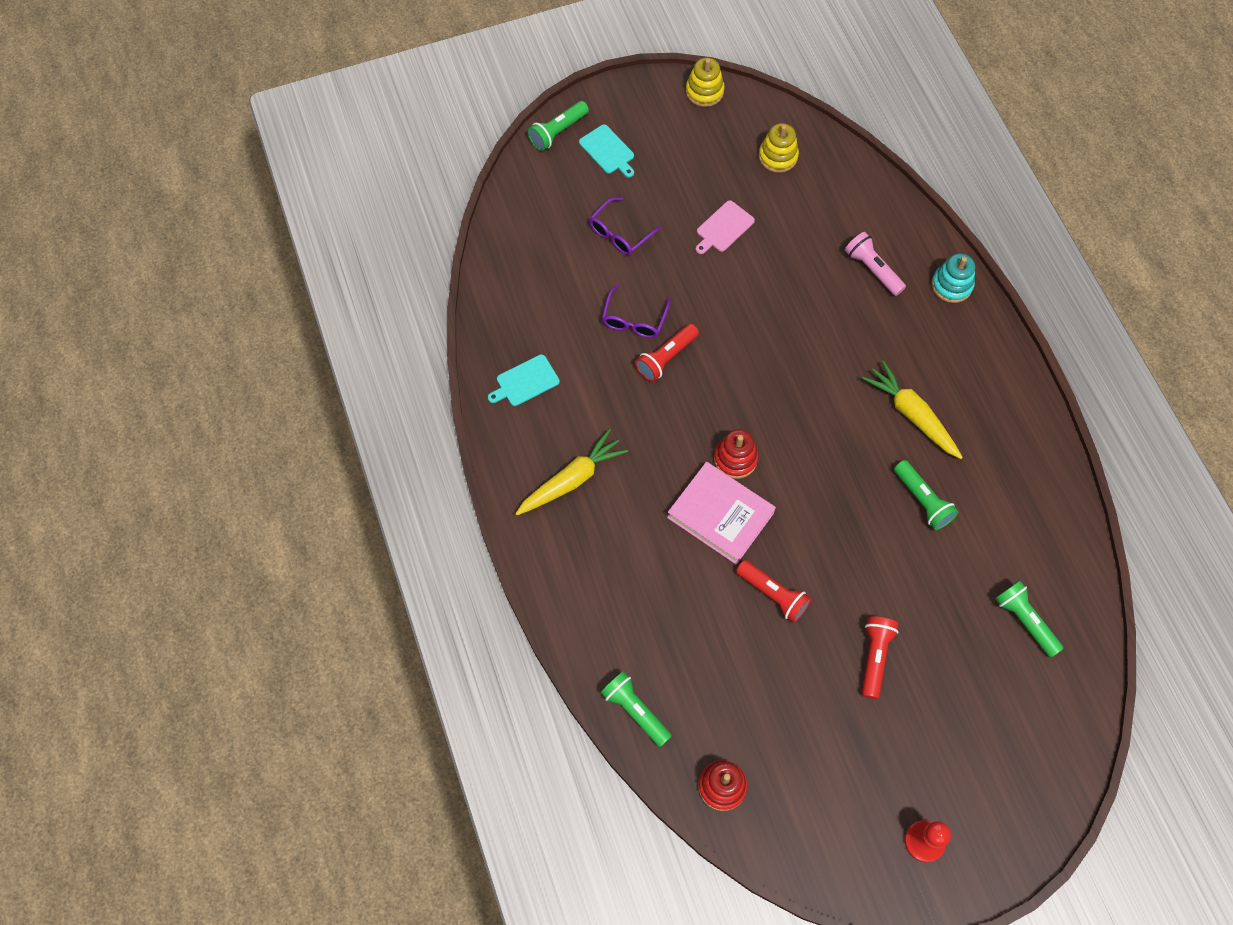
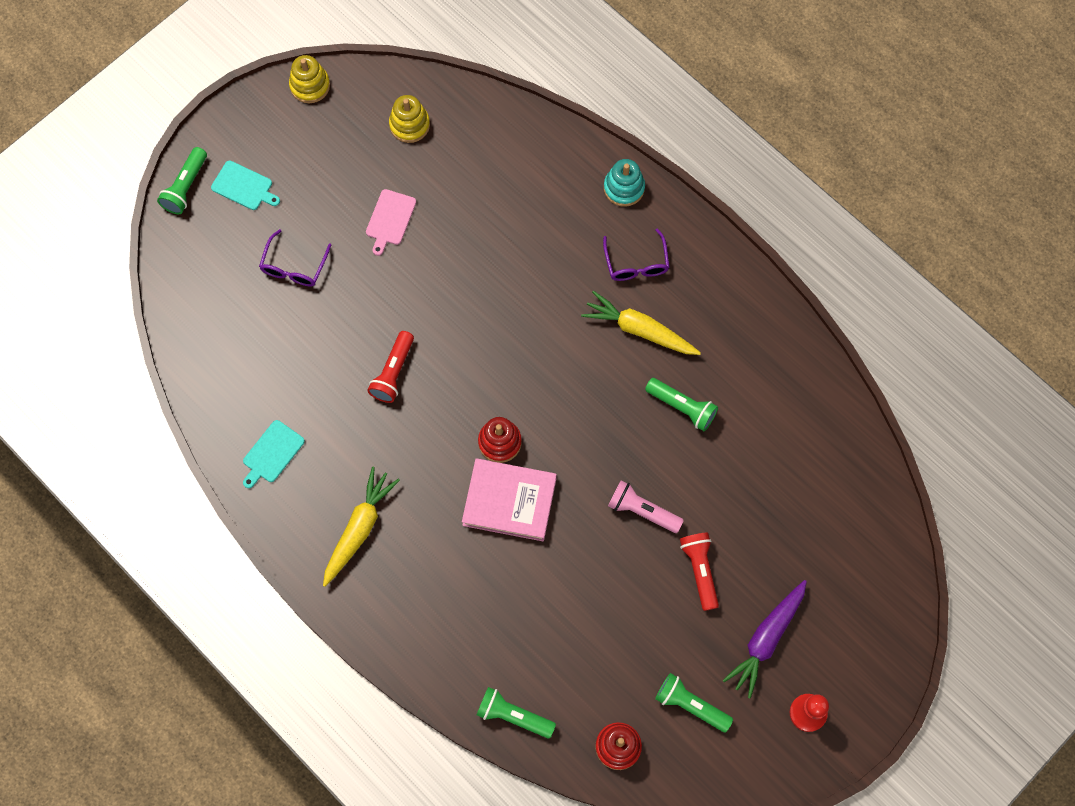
camera: 25 degrees left, 5 degrees up
(634, 319) = (346, 347): purple glasses -> purple glasses (636, 262)
(773, 595) = (588, 554): red flashlight -> none
(872, 269) = (546, 203): pink flashlight -> pink flashlight (642, 510)
(913, 751) = (766, 639): none -> purple carrot
(1025, 620) = (814, 478): green flashlight -> green flashlight (690, 705)

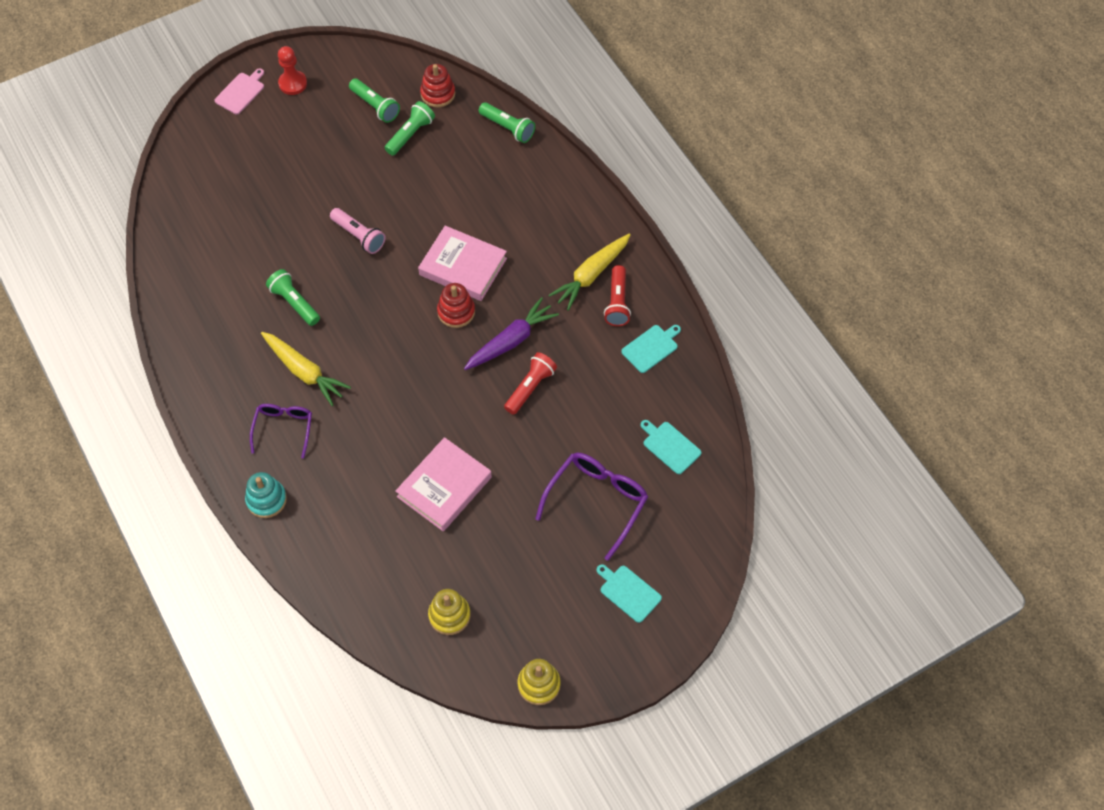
camera: 165 degrees left, 10 degrees down
(185, 187) = (686, 606): green flashlight -> green flashlight (410, 134)
(230, 344) = (670, 446): none -> turquoise cutting board
(294, 266) = (596, 502): purple glasses -> purple glasses, size x1.56
(390, 219) = (495, 524): pink cutting board -> pink cutting board (241, 92)
(452, 244) = (444, 487): none -> pink book
(700, 570) = (331, 186): red flashlight -> red flashlight (617, 302)
(766, 639) = (301, 133): purple carrot -> purple carrot (511, 341)

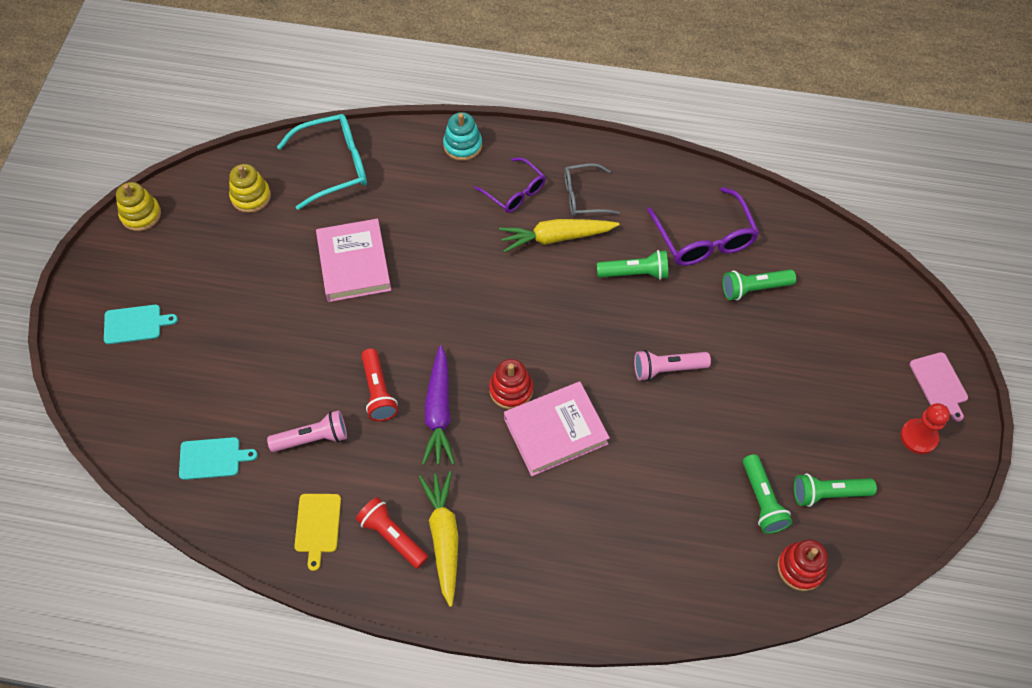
camera: 130 degrees right, 0 degrees up
(249, 380) = (584, 196): none -> grey glasses
(367, 579) = (333, 166): none -> turquoise glasses
(508, 128) = (696, 604): green flashlight -> green flashlight (754, 288)
(596, 502) = (227, 360): purple glasses -> purple glasses (704, 238)
(599, 399) = (313, 438): none -> pink flashlight
(651, 348) = (317, 526): turquoise cutting board -> yellow cutting board

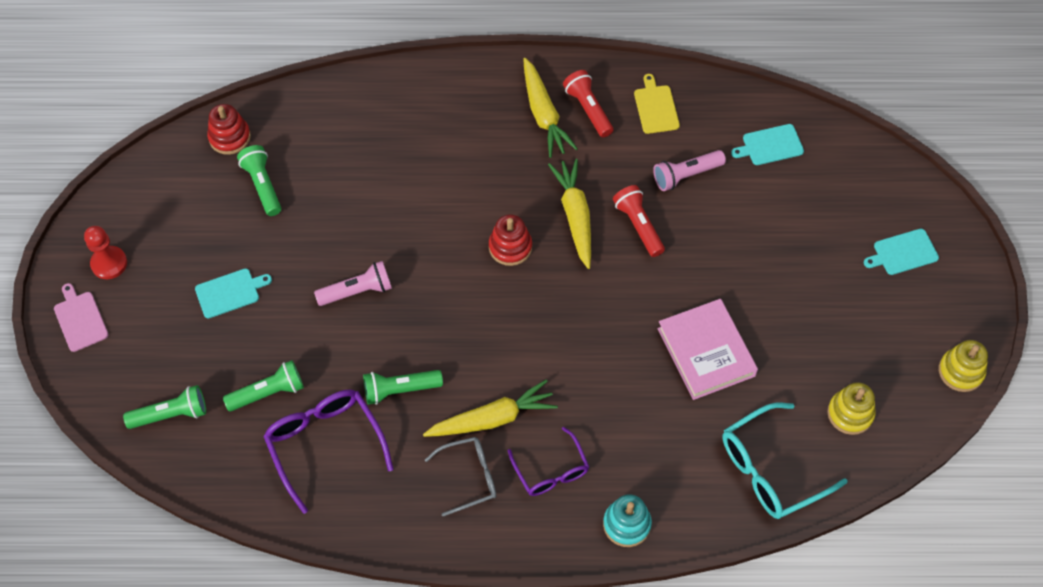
camera: 170 degrees right, 0 degrees up
(392, 536) = (588, 109): red flashlight -> red flashlight turned 150 degrees counterclockwise
(439, 411) = (575, 216): purple carrot -> yellow carrot
(514, 192) = (551, 470): purple glasses -> purple glasses turned 150 degrees counterclockwise
(555, 431) = (460, 216): pink book -> none
(793, 387) = (230, 292): none -> turquoise cutting board
(828, 493) = (201, 200): green flashlight -> green flashlight (171, 414)

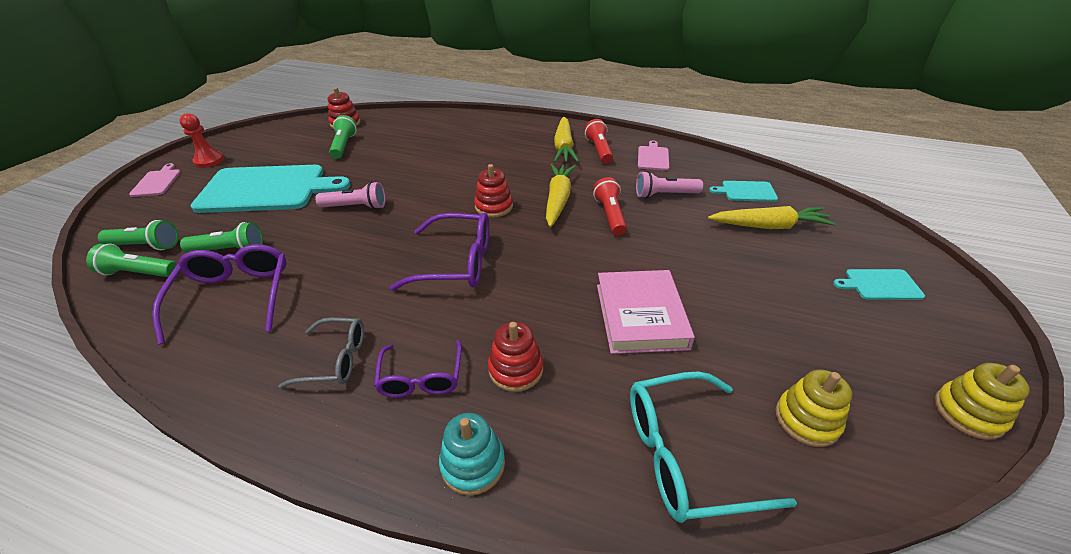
camera: 20 degrees right, 20 degrees down
(230, 292) = (267, 189): turquoise cutting board -> turquoise cutting board, size x2.32
(400, 390) = (333, 274): green flashlight -> green flashlight (139, 273)
(492, 419) = (395, 316): yellow carrot -> yellow carrot (768, 226)
(512, 339) = (455, 262): none -> purple glasses
(623, 439) = (516, 369): none -> red stacking toy
(656, 107) = (653, 157): yellow cutting board -> pink cutting board

